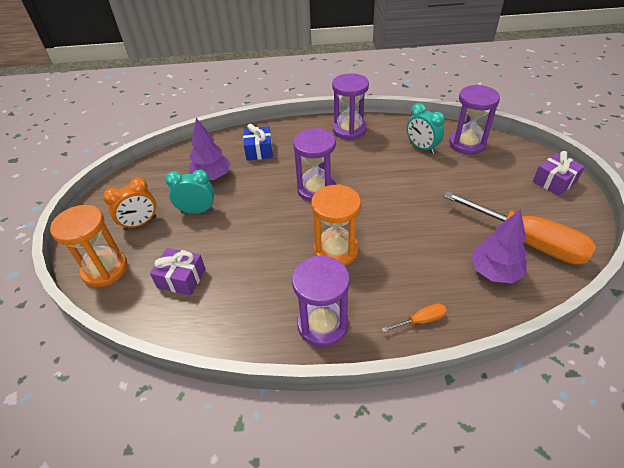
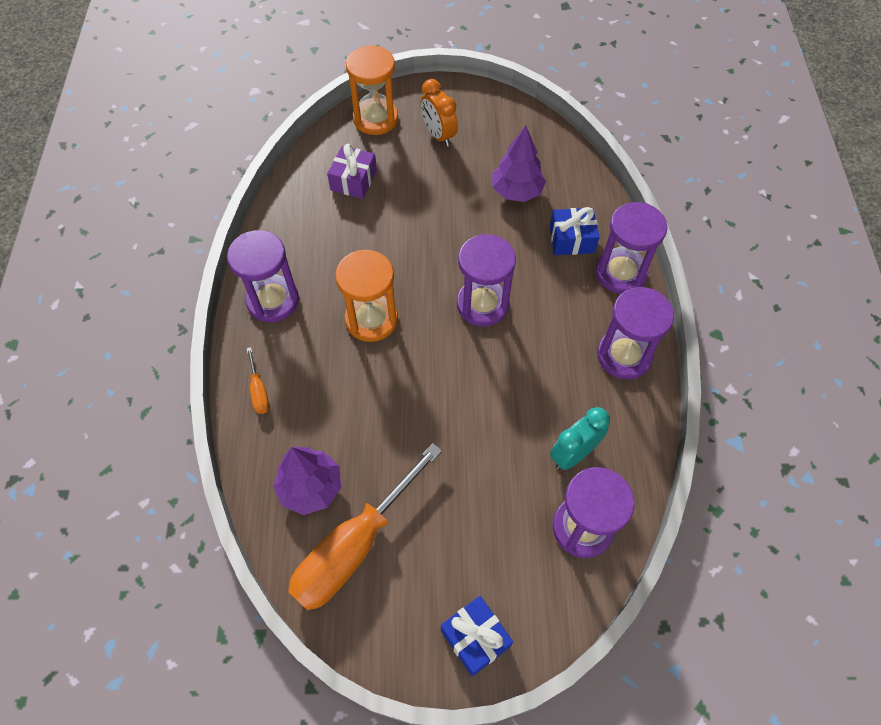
camera: 90 degrees right, 15 degrees up
(197, 211) = (454, 183): turquoise clock -> none
(287, 131) = (620, 273): none -> purple hourglass
(554, 182) = (475, 638): purple gift -> blue gift

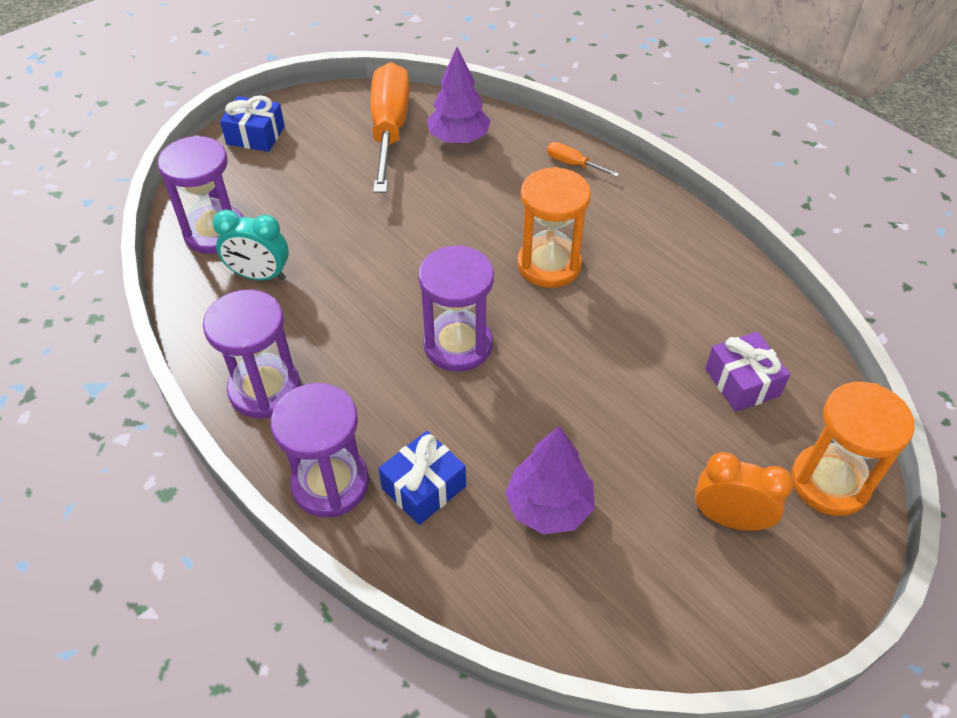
camera: 140 degrees right, 10 degrees down
(273, 300) = (653, 225): purple hourglass -> none
(573, 454) = (260, 276): turquoise clock -> turquoise clock turned 90 degrees clockwise

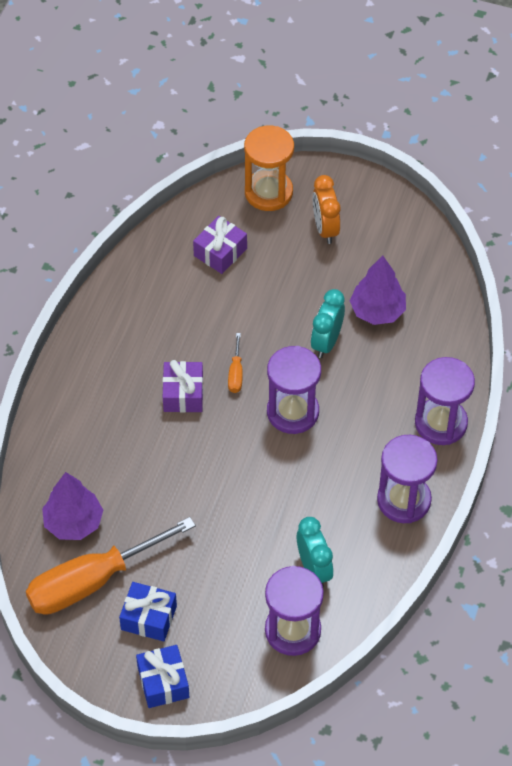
camera: 120 degrees left, 5 degrees up
(424, 487) = (409, 376): blue gift -> blue gift (149, 618)
(534, 425) = (326, 342): none -> turquoise clock
(549, 265) = (183, 394): orange hourglass -> purple gift
(573, 164) = (58, 427): orange screwdriver -> orange screwdriver (236, 373)

